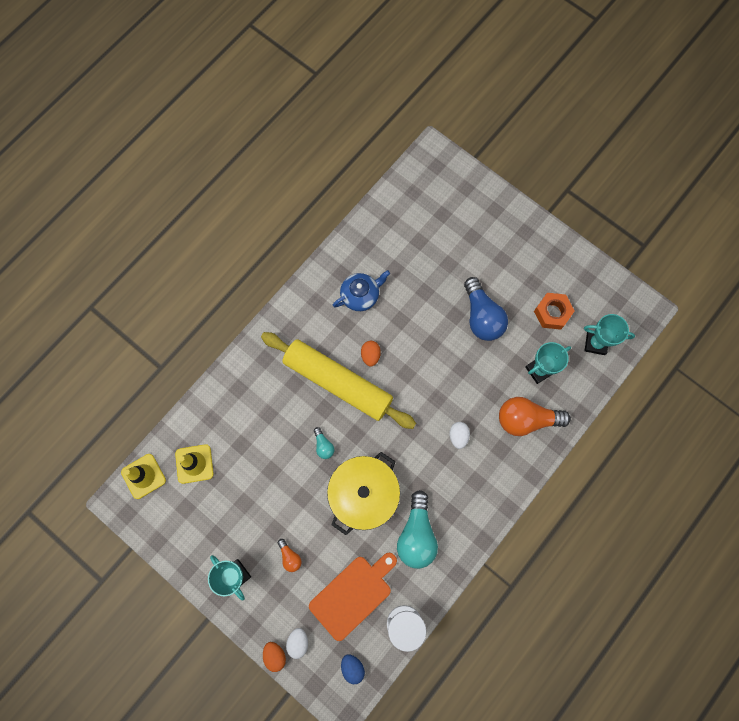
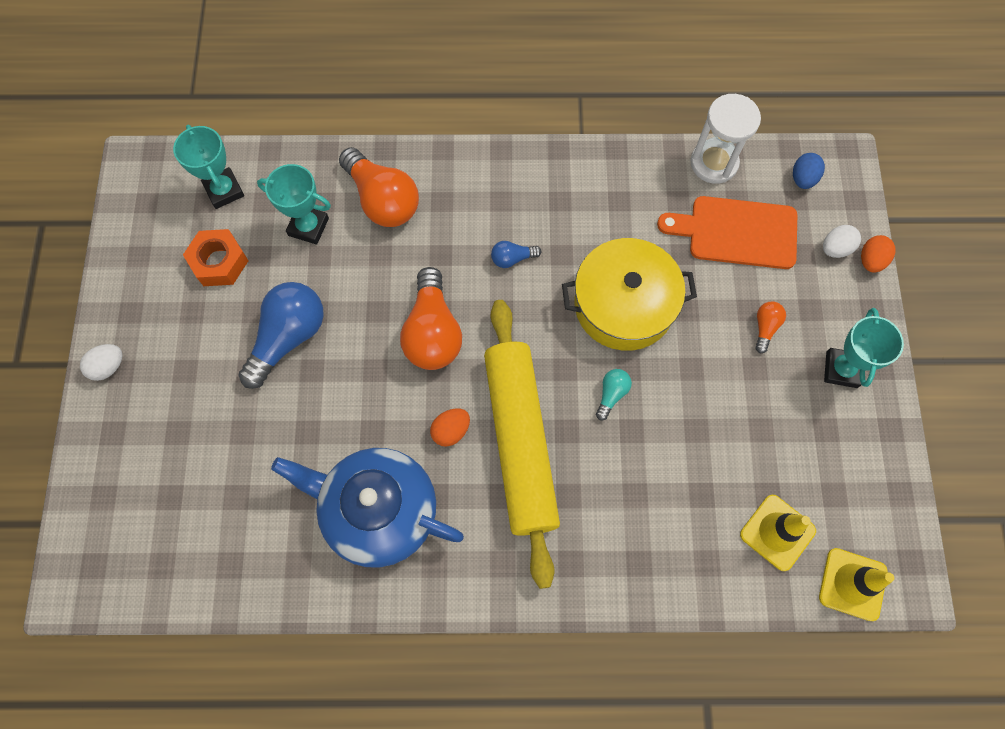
camera: 130 degrees left, 5 degrees down
(360, 295) = (378, 511): blue teapot -> blue teapot, size x1.71
(416, 534) = (614, 217): turquoise light bulb -> none
(428, 386) = (432, 332): none -> orange light bulb
(436, 459) = (512, 258): none -> blue light bulb
(458, 436) = (465, 255): white egg -> white egg (108, 367)

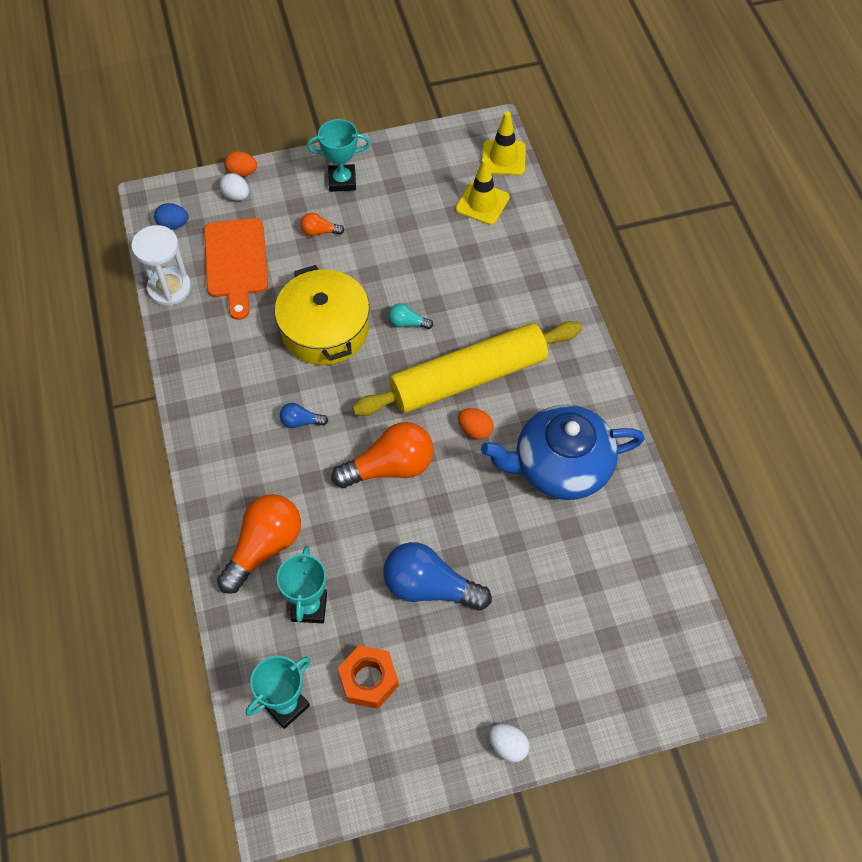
camera: 105 degrees left, 10 degrees down
(378, 511) = (560, 466): blue teapot -> blue teapot turned 75 degrees clockwise
(512, 258) = (301, 421): blue light bulb -> blue light bulb turned 120 degrees clockwise

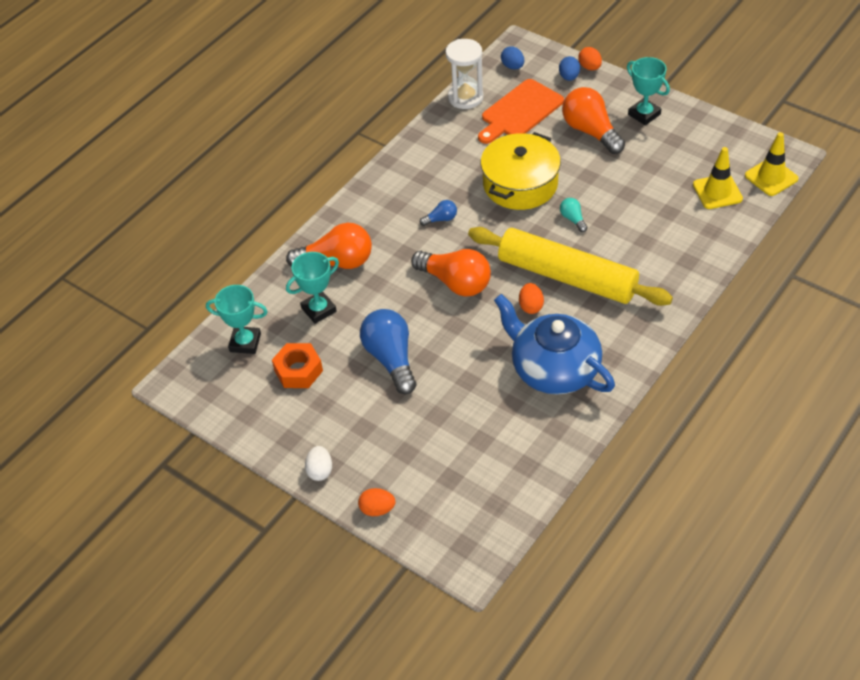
camera: 55 degrees right, 10 degrees down
(236, 196) = (569, 77): white egg -> blue egg
(301, 421) = (441, 219): blue light bulb -> blue light bulb turned 105 degrees clockwise
(320, 231) = (591, 131): orange light bulb -> orange light bulb, size x2.15
(594, 726) = (377, 509): none -> orange egg

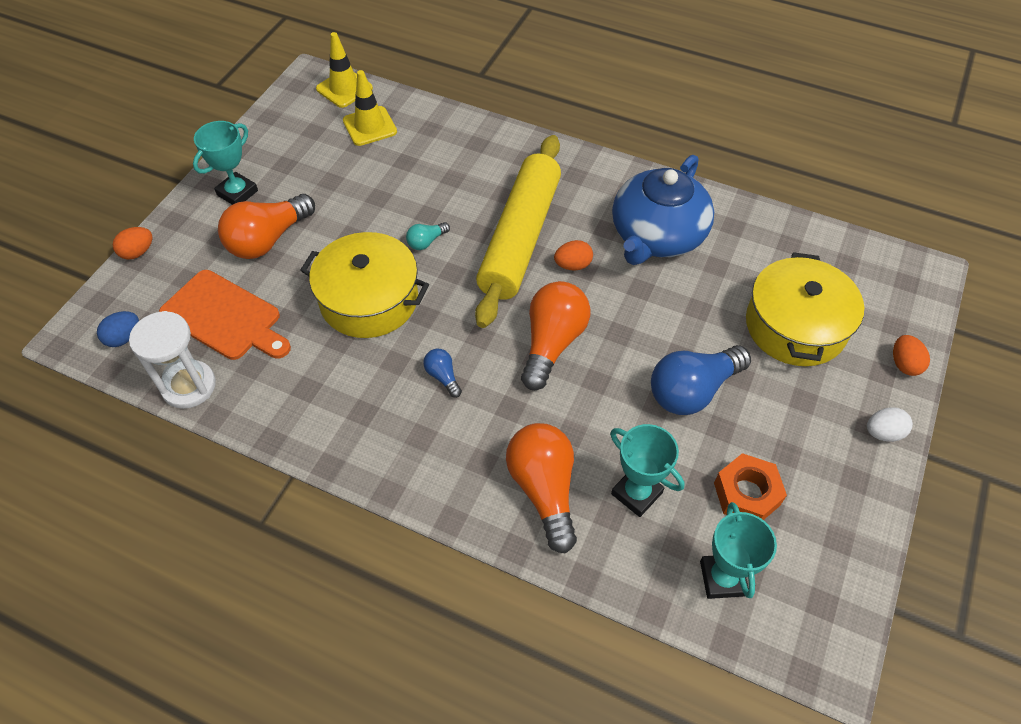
camera: 105 degrees left, 5 degrees up
(434, 443) = (795, 326): none -> yellow pot
(569, 77) = (156, 272): blue egg -> none

